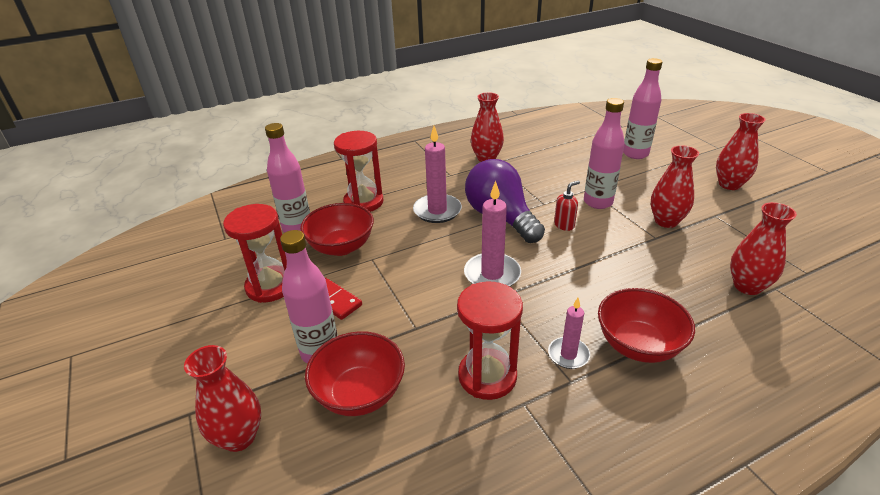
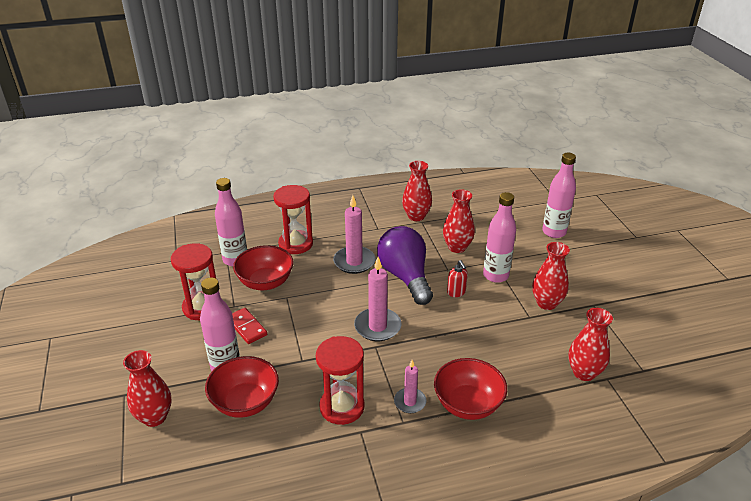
camera: 10 degrees right, 0 degrees up
(564, 225) = (456, 292): red soap dispenser -> red soap dispenser turned 90 degrees clockwise
(729, 184) = (624, 277): red vase -> red vase (457, 247)

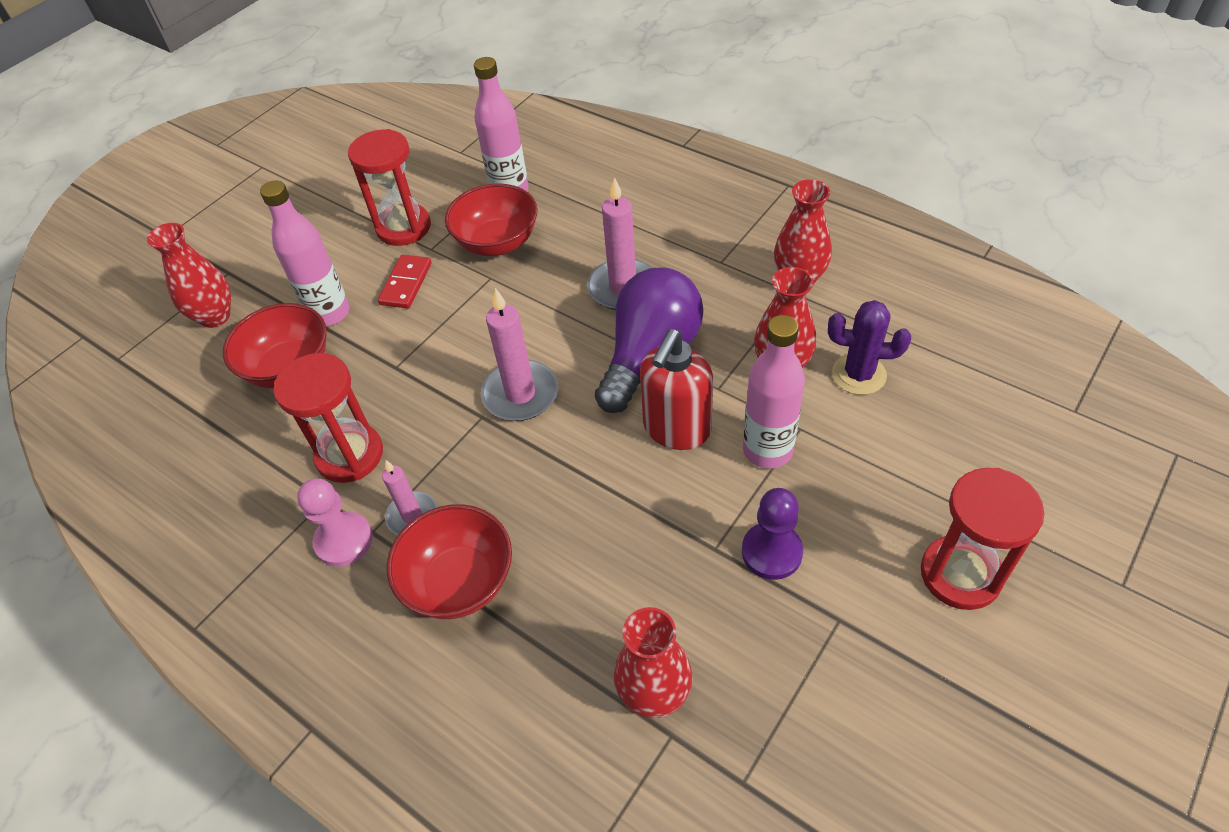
camera: 55 degrees right, 15 degrees up
(295, 244) = (596, 215): red hourglass -> red hourglass (960, 574)
(397, 436) = (344, 540): none -> pink pawn
(456, 292) = (676, 429): red soap dispenser -> red soap dispenser, size x1.95
(484, 232) = (858, 374): none -> purple cactus
(546, 303) = (771, 552): red vase -> purple pawn
(554, 232) = (974, 457): pink bottle -> none

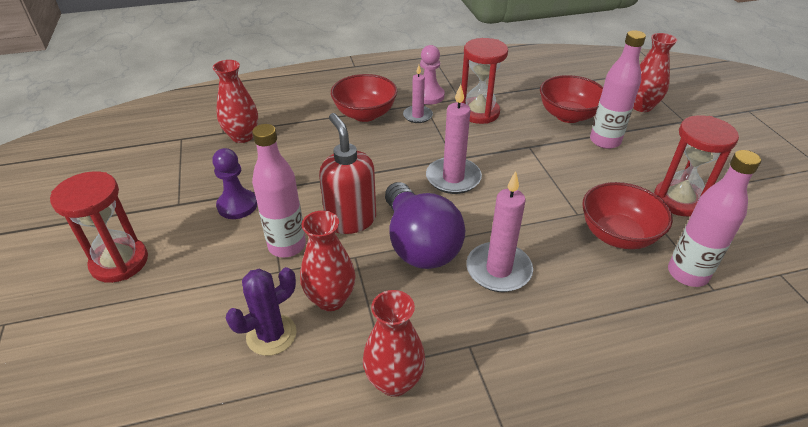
camera: 125 degrees right, 10 degrees down
(406, 284) = (606, 177): red domino -> none

